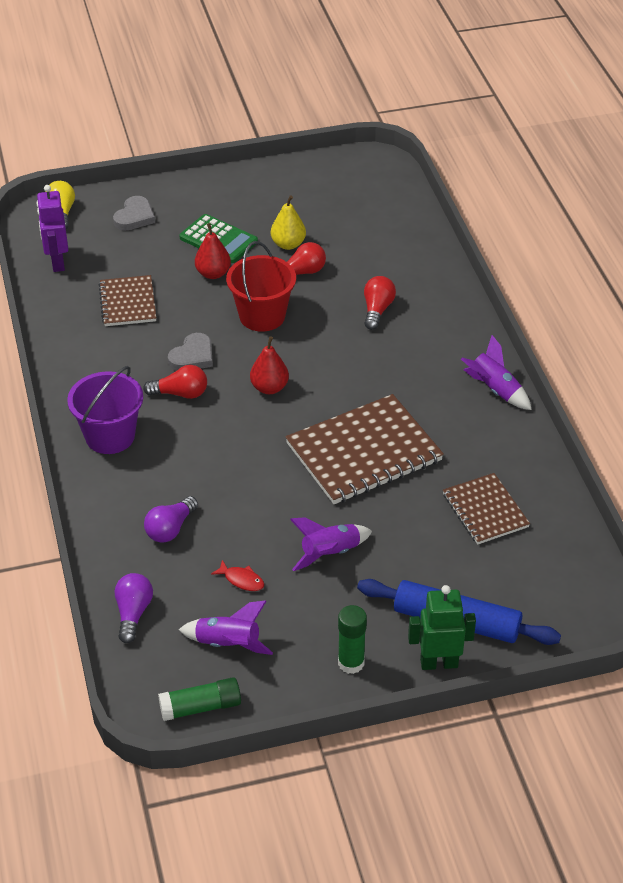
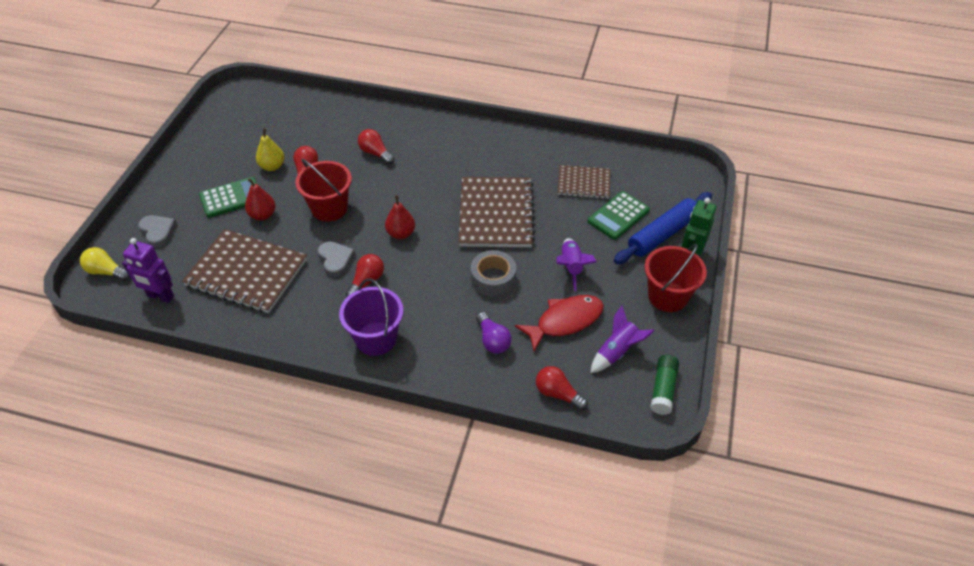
camera: 60 degrees left, 5 degrees up
(128, 303) = (247, 273): brown notebook -> brown notebook, size x1.72
(133, 613) = (558, 394): purple light bulb -> red light bulb
(241, 580) = (565, 321): red fish -> red fish, size x2.21
(260, 492) = (493, 279): none -> grey tape
(351, 663) = (667, 296): green glue stick -> red bucket
(454, 565) = (618, 216): none -> green calculator
(495, 390) = (489, 135): purple rocket -> none

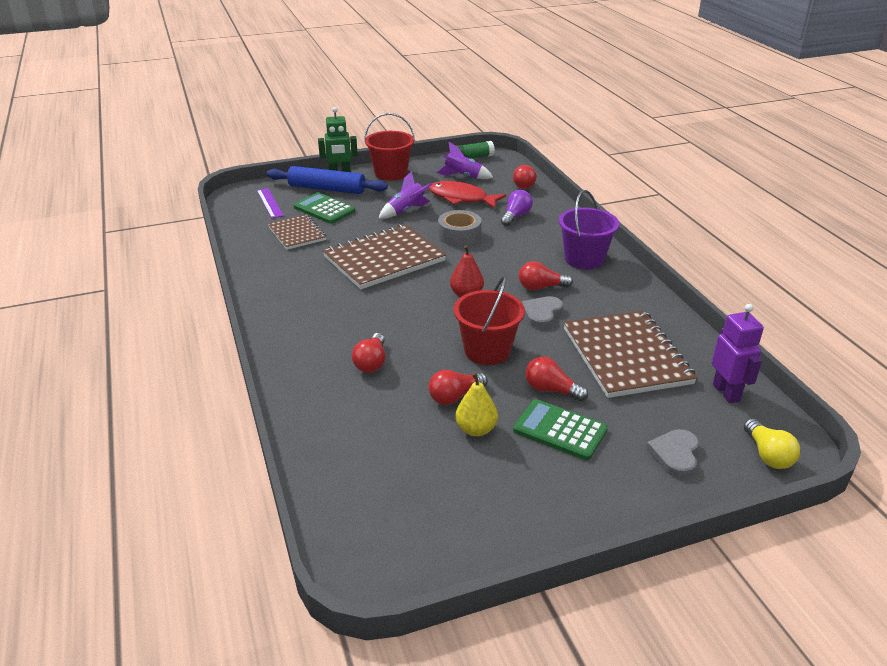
camera: 125 degrees left, 15 degrees down
(263, 215) = (551, 390): red pear -> red light bulb
(618, 216) = (324, 209): green calculator -> green calculator turned 150 degrees counterclockwise
(658, 188) = (269, 203): none -> purple ruler

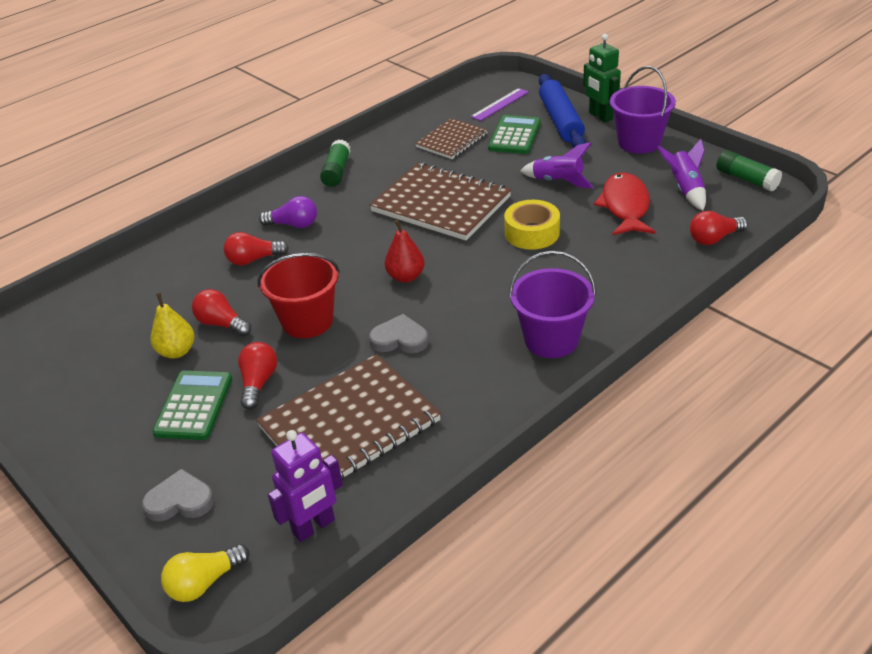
camera: 70 degrees right, 5 degrees up
(276, 293) = (337, 171): none -> green glue stick
(390, 173) = (639, 142): red bucket -> purple bucket
(459, 235) = (532, 233): grey tape -> yellow tape
(515, 216) = (616, 258): purple light bulb -> purple light bulb (293, 224)
(541, 287) = (457, 323): red light bulb -> none

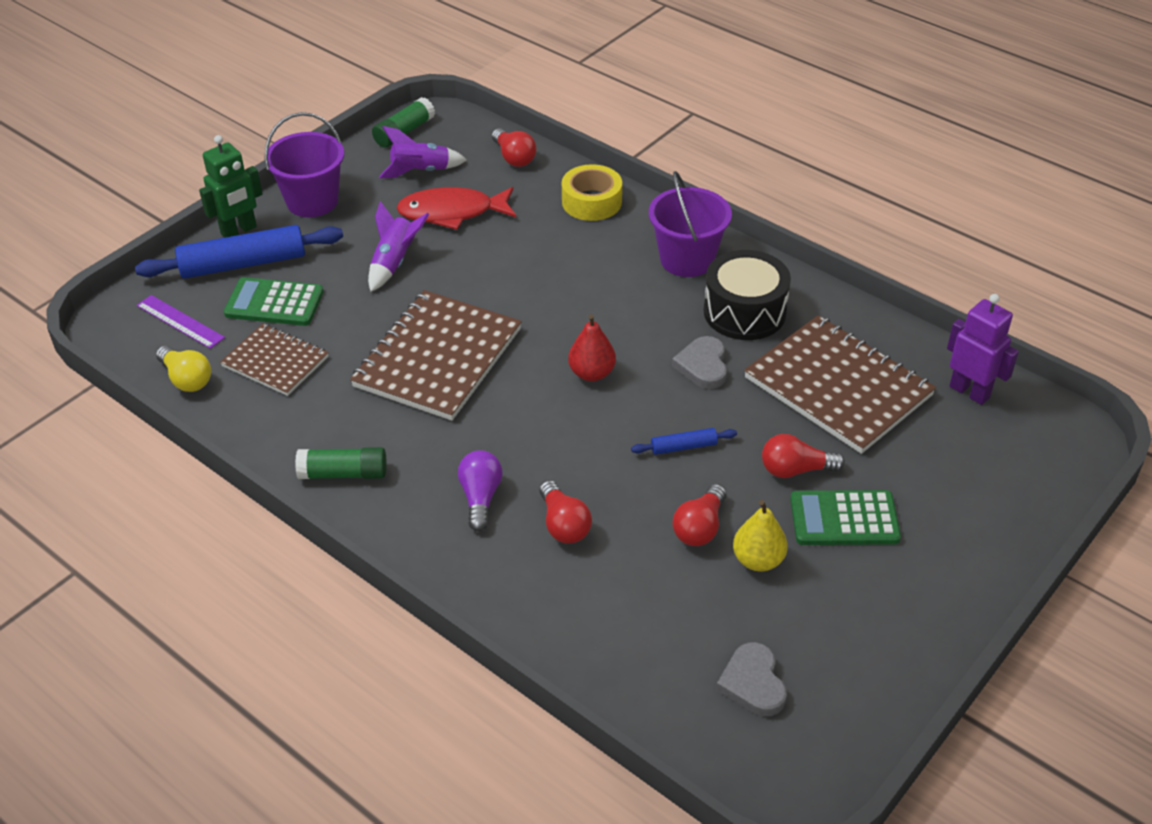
camera: 100 degrees left, 5 degrees up
(180, 500) = (975, 496): grey heart -> grey heart (753, 683)
(205, 582) = (1057, 453): yellow light bulb -> yellow light bulb (186, 379)
(307, 321) = (683, 447): red bucket -> blue rolling pin
(467, 372) = (744, 312): none -> black drum
(532, 233) = (503, 279): yellow tape -> yellow tape (591, 202)

